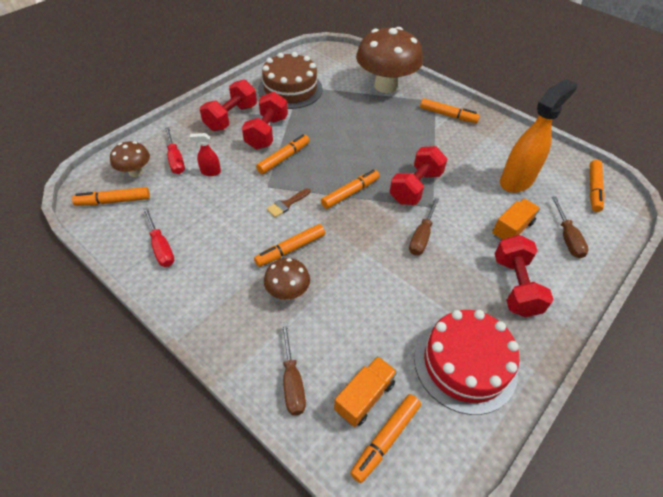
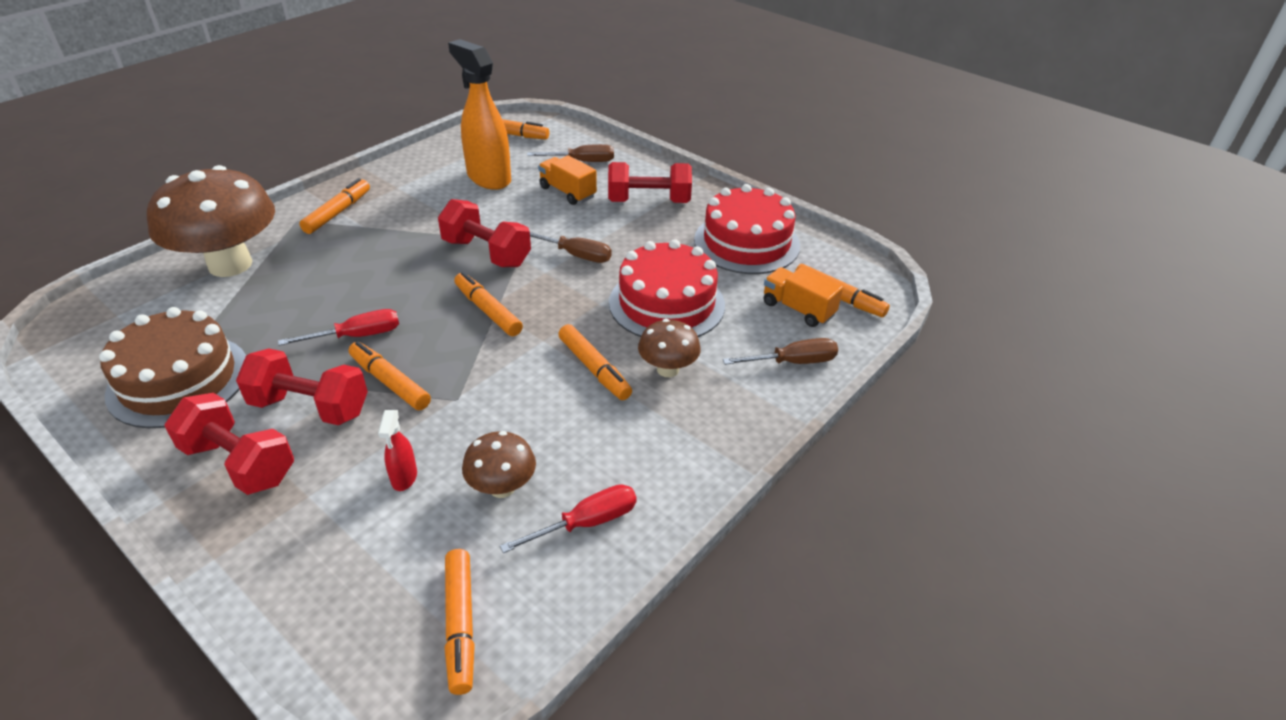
camera: 90 degrees left, 10 degrees down
(135, 172) = (375, 604): brown mushroom -> brown mushroom (502, 487)
(175, 160) = (352, 538): red screwdriver -> red screwdriver (357, 336)
(287, 204) = (502, 375): brown brush -> none
(365, 294) = (666, 304): none -> red cake

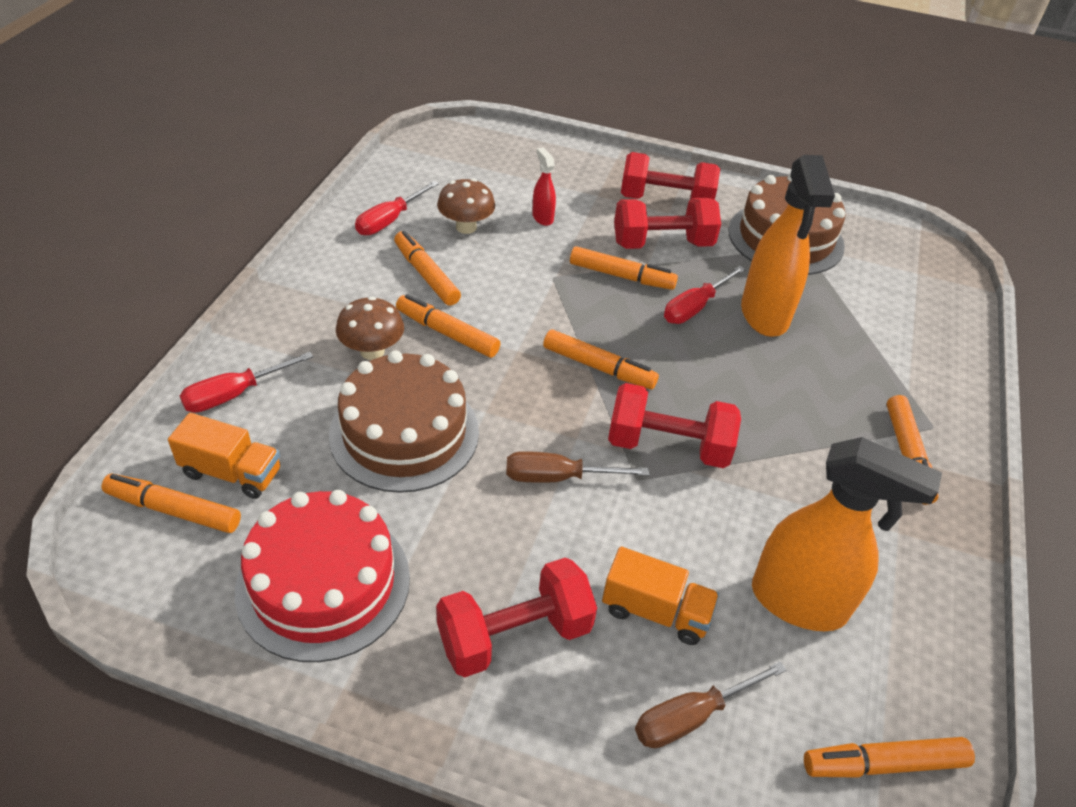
camera: 155 degrees right, 5 degrees up
(230, 264) = (909, 347): brown mushroom -> none
(306, 315) = (764, 315): none -> orange spray bottle
(460, 625) = (440, 161): orange marker -> orange marker (426, 275)
(666, 304) = (404, 433): red cake -> brown cake
(793, 362) = (234, 394): brown screwdriver -> red screwdriver

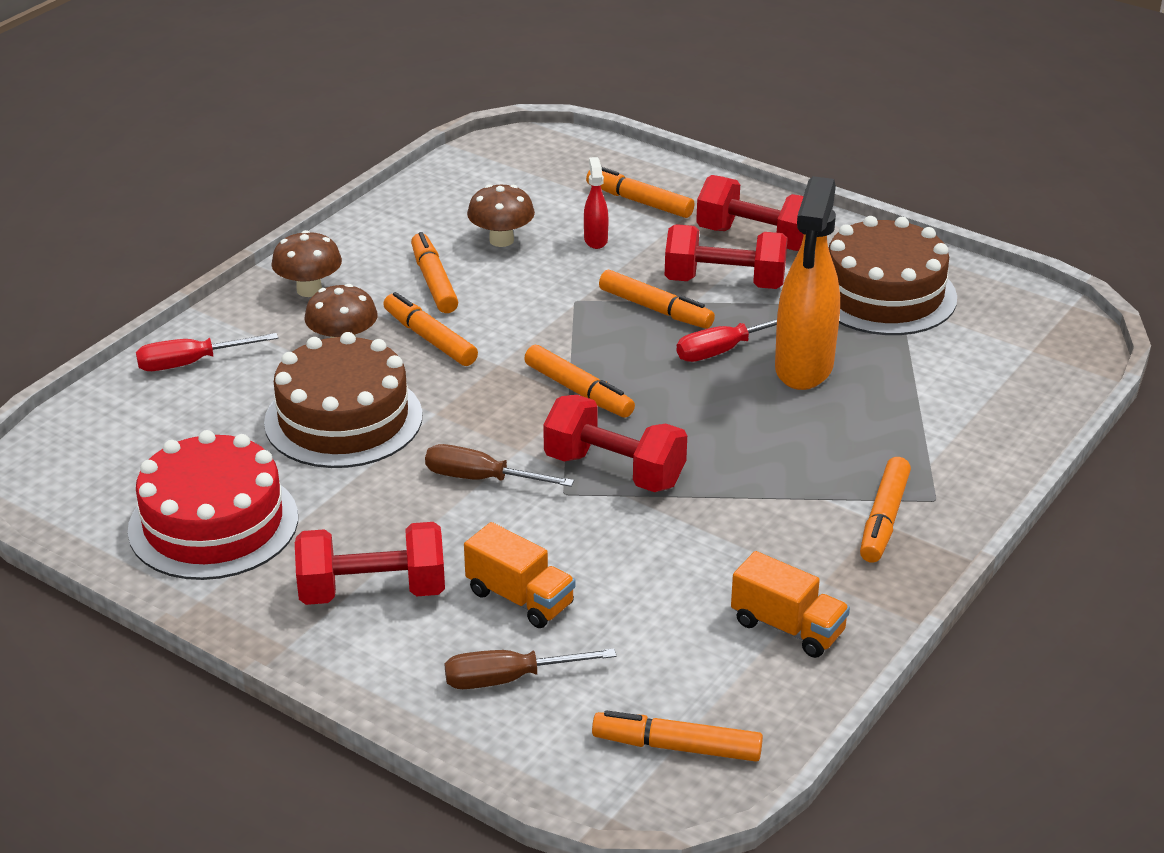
camera: 20 degrees right, 10 degrees down
(174, 510) = (100, 447): orange marker -> orange marker (639, 201)
(232, 472) = (163, 426): orange truck -> orange truck (787, 627)
(319, 298) = (309, 290): none -> brown mushroom
(389, 221) = (418, 224): red screwdriver -> none
(799, 602) = (673, 617): orange spray bottle -> none

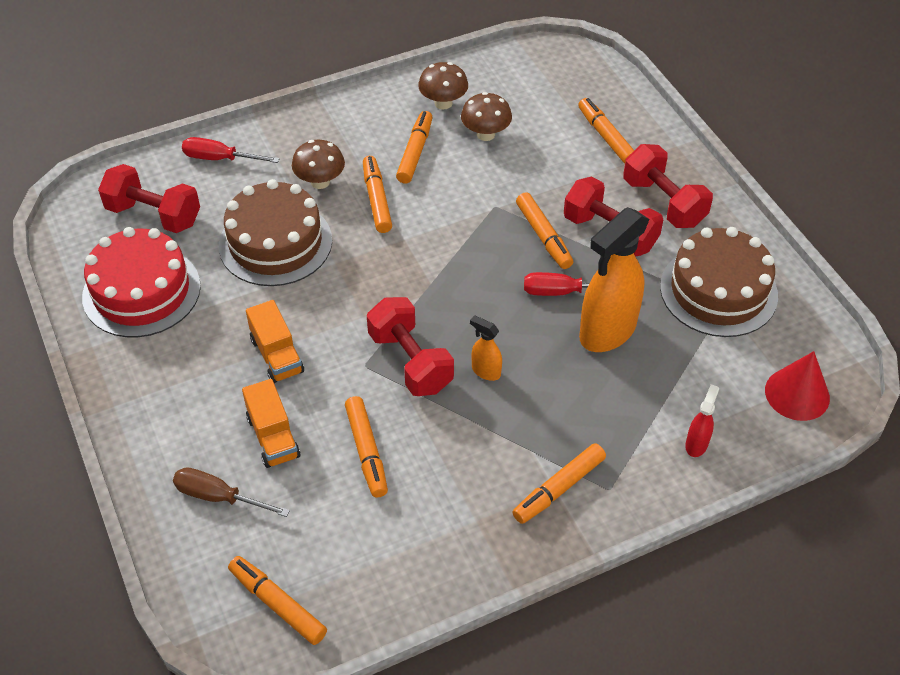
camera: 30 degrees right, 15 degrees up
(309, 290) = (332, 128): brown mushroom -> brown mushroom (443, 103)
(372, 591) = (191, 388): red dumbbell -> red dumbbell (154, 215)
(481, 479) = (322, 329): brown screwdriver -> none
(578, 391) = (438, 285): orange marker -> orange marker (366, 451)
(595, 240) = (549, 159): red spray bottle -> red spray bottle (696, 444)
(707, 448) = (485, 371): none -> orange spray bottle
(787, 627) = (421, 546): orange truck -> orange truck (277, 355)
(1041, 351) = (797, 394): none -> red cone

